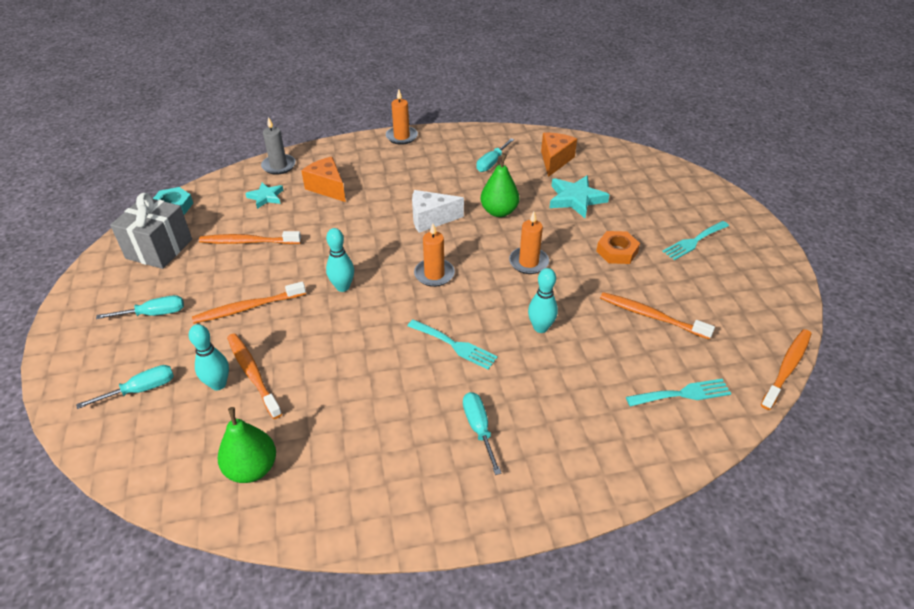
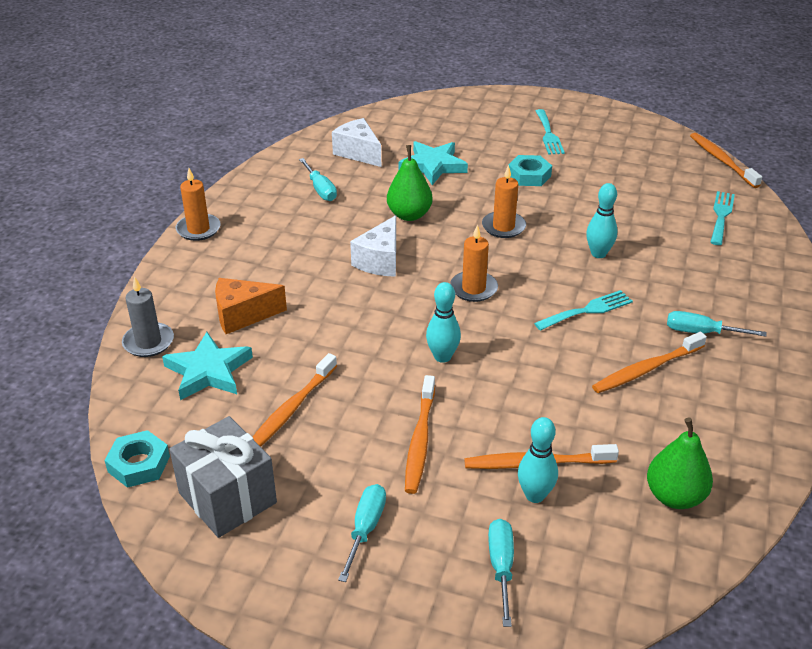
camera: 60 degrees left, 5 degrees down
(266, 197) = (208, 371): turquoise star -> turquoise star, size x1.62
(555, 160) = (358, 153): orange cheese -> white cheese
(617, 251) = (529, 175): orange nut -> turquoise nut
(651, 316) = (625, 193): orange toothbrush -> orange toothbrush (646, 369)

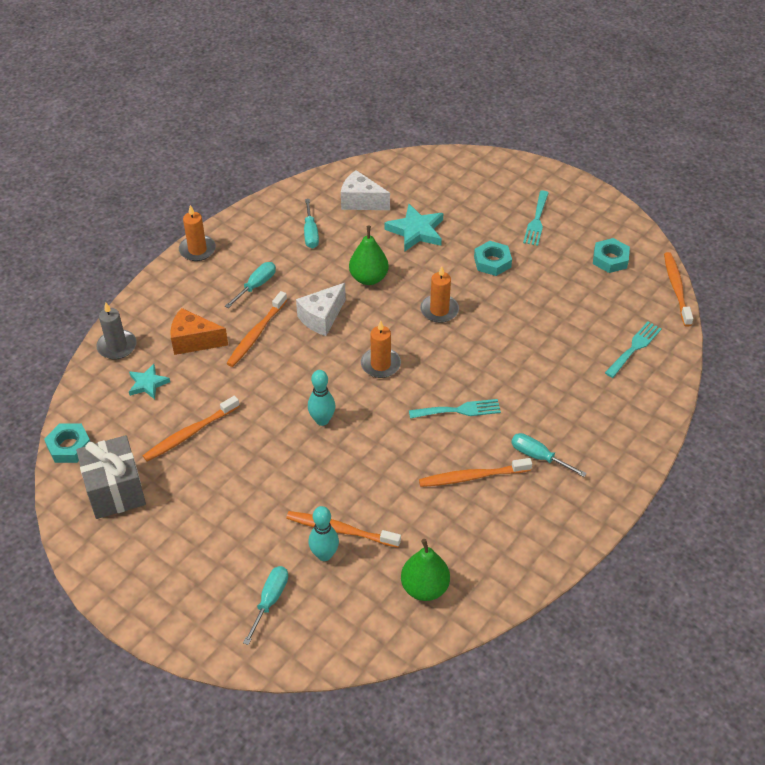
camera: 20 degrees right, 10 degrees up
(208, 371) = (148, 384): turquoise star -> turquoise star, size x0.62
(358, 153) = (361, 201): white cheese -> white cheese turned 45 degrees counterclockwise
(365, 529) = (194, 543): turquoise screwdriver -> turquoise screwdriver (256, 286)
(420, 440) = (267, 486): orange toothbrush -> orange toothbrush (256, 334)
(598, 254) = (502, 358): turquoise bowling pin -> none
(642, 150) = (610, 259): none -> turquoise nut

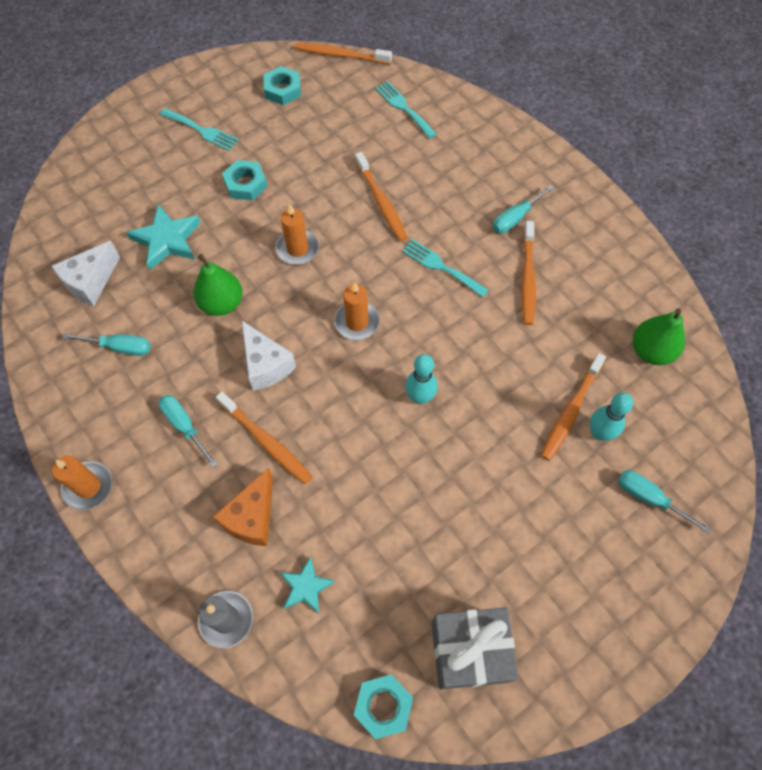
camera: 75 degrees left, 15 degrees up
(190, 433) = (401, 546): orange toothbrush -> orange toothbrush (381, 202)
(459, 410) = (441, 267): turquoise fork -> turquoise fork turned 60 degrees counterclockwise

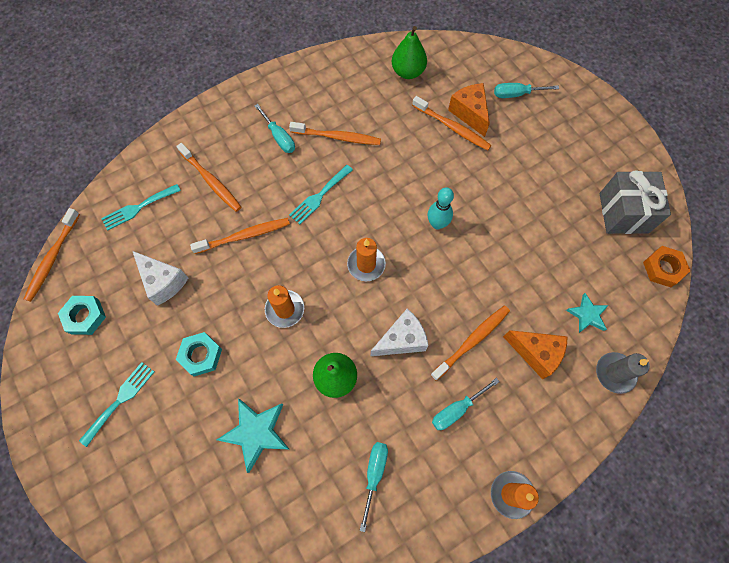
camera: 85 degrees left, 5 degrees up
(91, 282) = (297, 510): white cheese -> white cheese (163, 282)
(383, 706) = (663, 268): turquoise nut -> orange nut
(445, 163) = (211, 181): none -> orange toothbrush
(599, 433) = (469, 113): turquoise bowling pin -> orange cheese
(649, 498) = (516, 94): turquoise screwdriver -> turquoise screwdriver turned 45 degrees clockwise

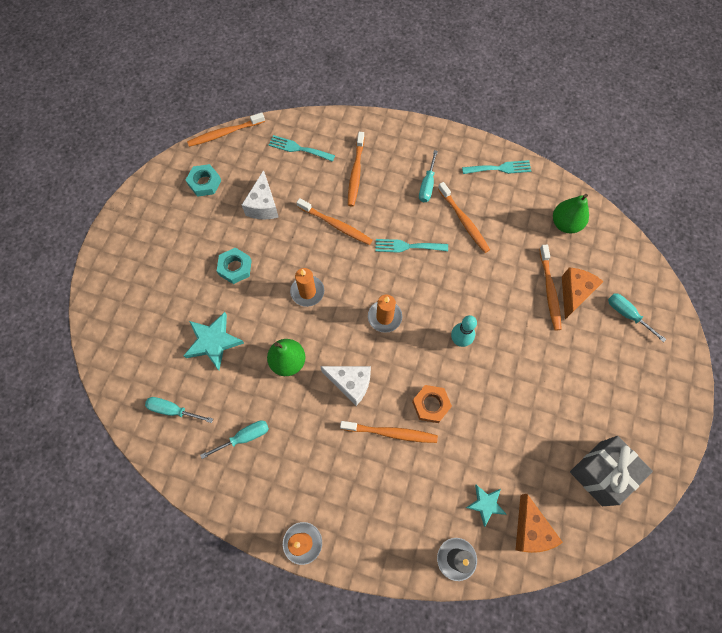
camera: 50 degrees right, 0 degrees up
(120, 400) = (171, 247): turquoise fork -> turquoise fork (500, 168)
(457, 409) = (332, 459): turquoise screwdriver -> turquoise screwdriver (173, 410)
(536, 353) = (421, 486): orange cheese -> orange cheese (530, 530)
(663, 268) = (581, 539): orange nut -> orange nut (431, 405)

